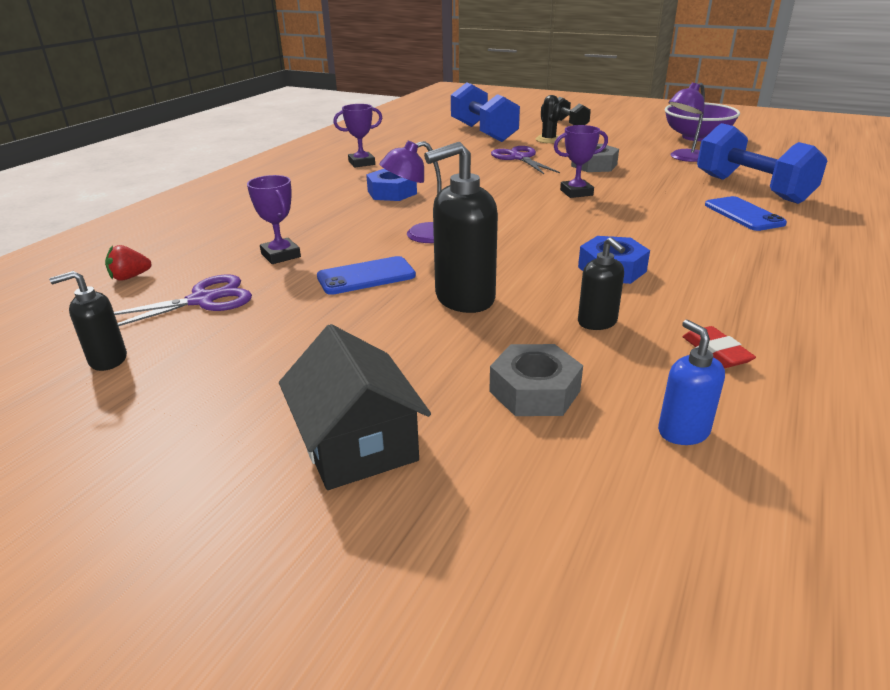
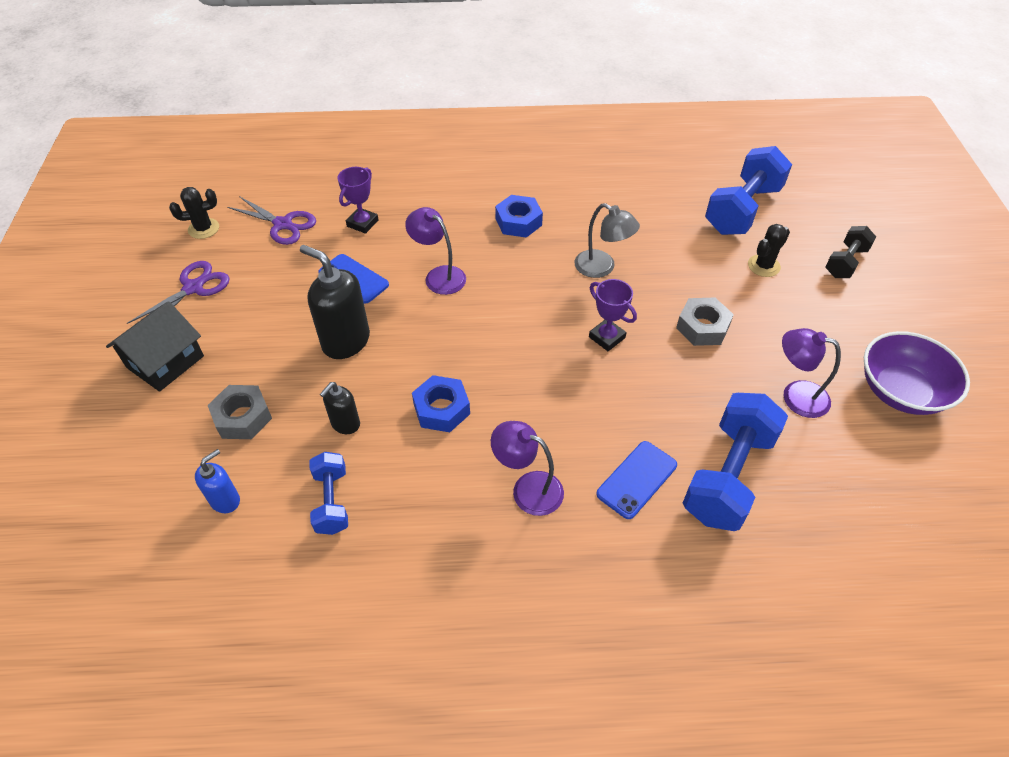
camera: 60 degrees right, 20 degrees up
(107, 360) = (203, 229): black soap dispenser -> black cactus
(130, 277) = (296, 178): red strawberry -> none
(361, 163) = (576, 172): purple trophy -> none
(492, 178) = (602, 268): none -> grey lamp
(519, 158) = (678, 265): purple scissors -> purple scissors (193, 288)
(716, 352) = (332, 501): red eraser -> blue dumbbell
(737, 253) = (528, 488): none -> purple lamp

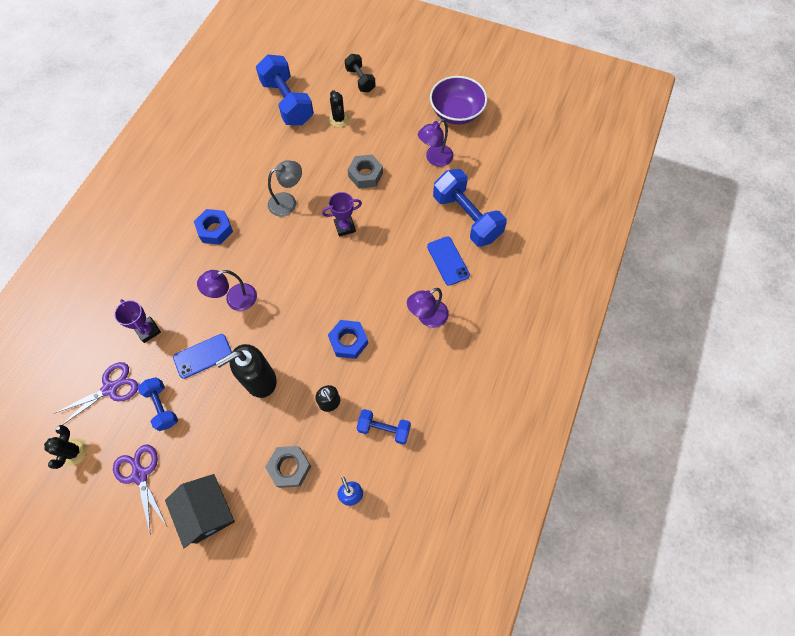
camera: 65 degrees left, 15 degrees up
(278, 272) = (162, 406): none -> blue dumbbell

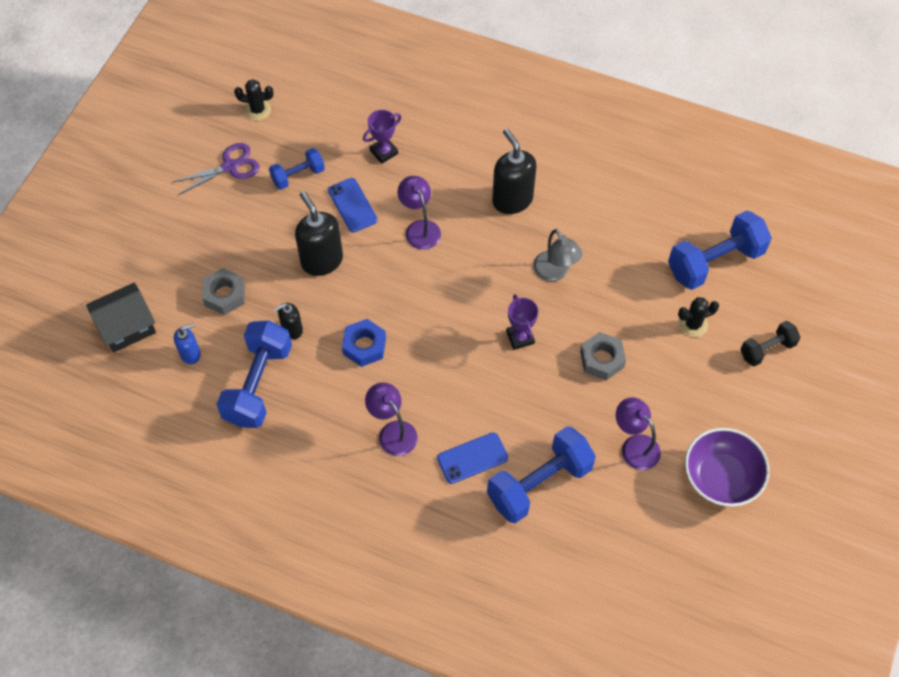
camera: 90 degrees right, 5 degrees down
(110, 388) = (320, 129): purple scissors -> none
(207, 512) = (188, 226): black house -> black house (126, 326)
(215, 230) = (512, 200): blue nut -> black soap dispenser
(384, 429) = (258, 384): blue dumbbell -> blue dumbbell, size x1.79

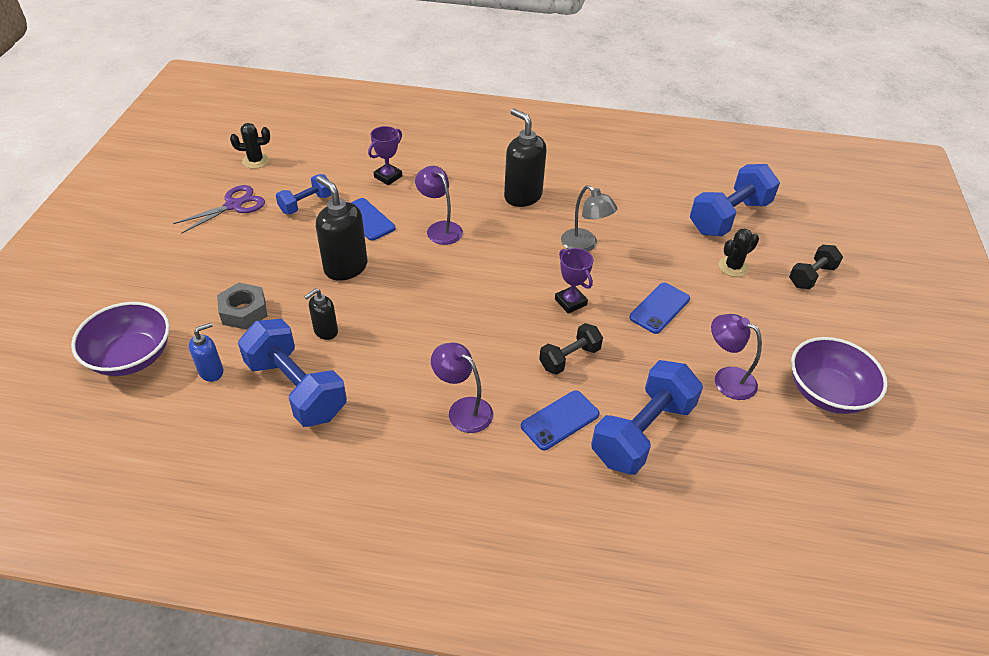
camera: 15 degrees left, 15 degrees down
(126, 326) = (131, 357): black house -> purple bowl
(258, 384) = (296, 389): blue dumbbell -> blue dumbbell turned 45 degrees counterclockwise
(364, 346) = (409, 334): blue nut -> none
(500, 398) = (569, 358): none -> black dumbbell
(602, 359) = (659, 308): grey nut -> blue phone

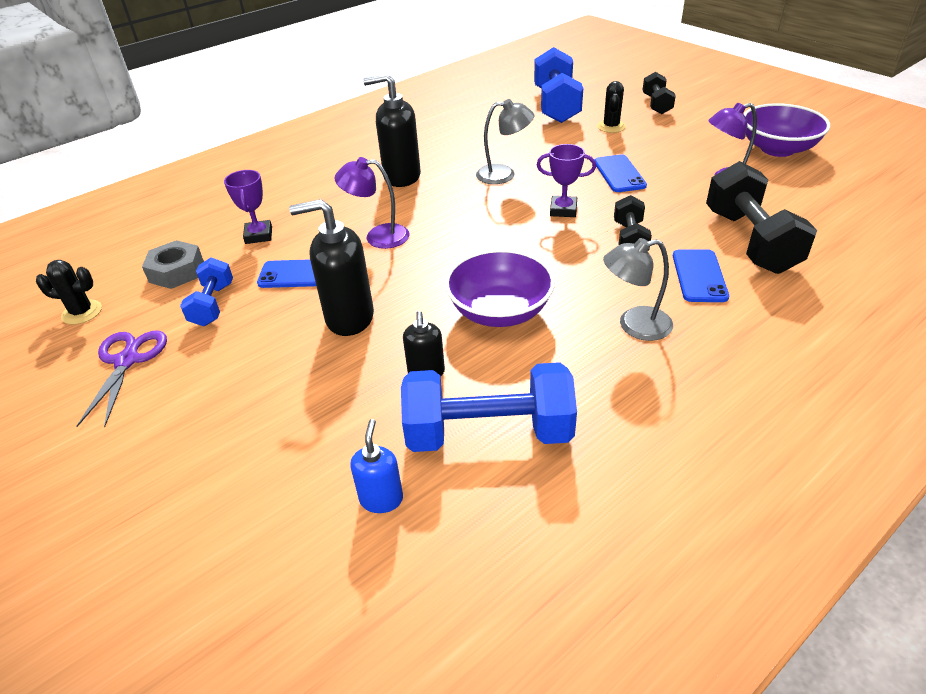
camera: 45 degrees left, 5 degrees down
(131, 357) = (261, 575): purple bowl -> purple bowl (500, 311)
(244, 311) = (315, 426): grey nut -> grey nut (176, 271)
(255, 161) = (82, 312): black cactus -> black cactus turned 60 degrees clockwise
(463, 409) = (634, 325): purple lamp -> grey lamp
(642, 432) = (750, 241): blue dumbbell -> black dumbbell

